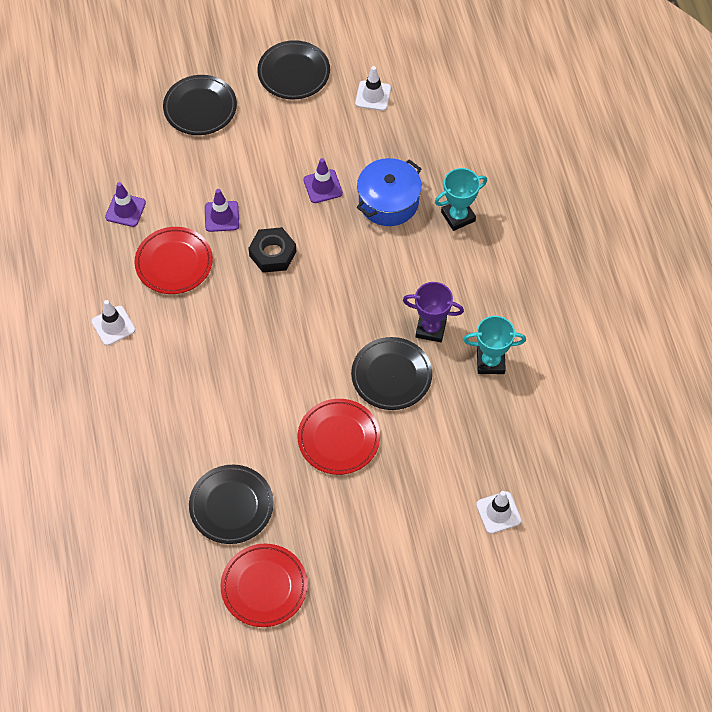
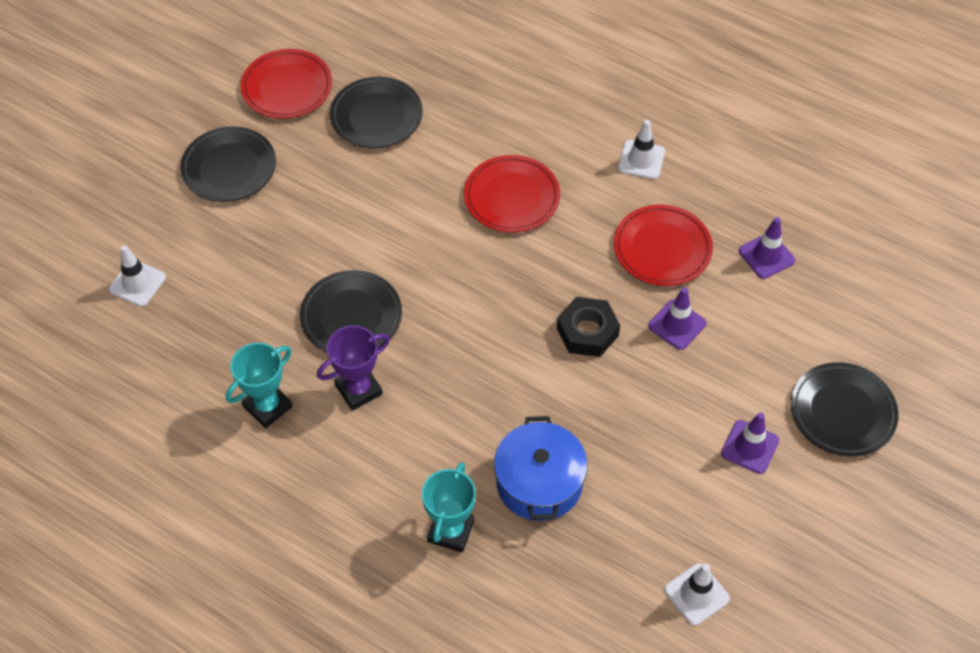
camera: 135 degrees right, 5 degrees down
(294, 73) = (809, 541): black plate -> black plate (229, 168)
(323, 186) = (622, 439): purple traffic cone -> purple traffic cone (749, 447)
(338, 438) = (343, 229): red plate -> red plate (511, 197)

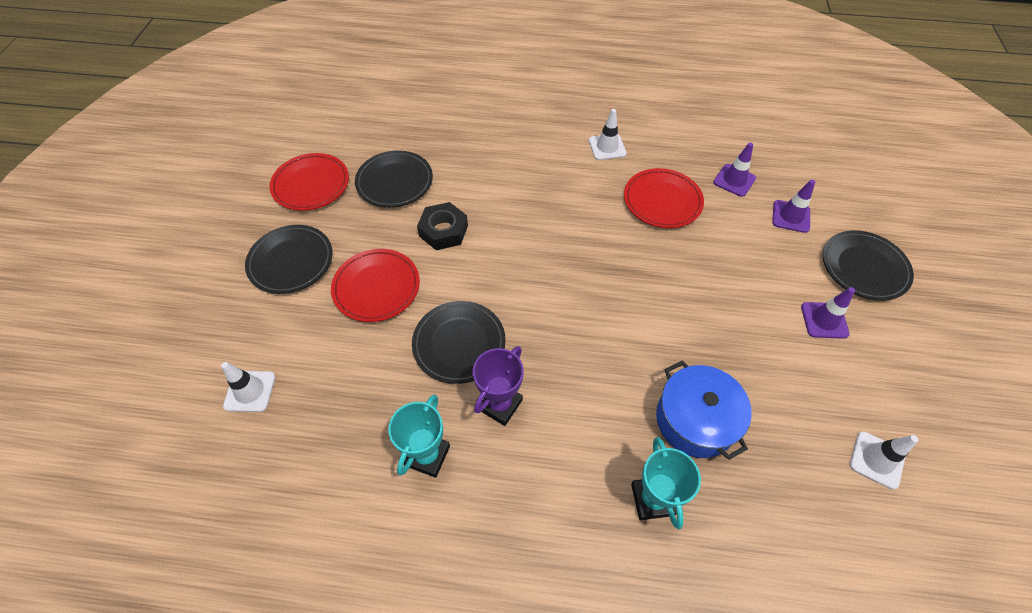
camera: 25 degrees left, 0 degrees up
(511, 197) = (532, 204): red plate -> red plate (376, 287)
(587, 331) = (650, 281): black nut -> black nut (443, 231)
(677, 325) = (710, 250): purple traffic cone -> purple traffic cone (791, 216)

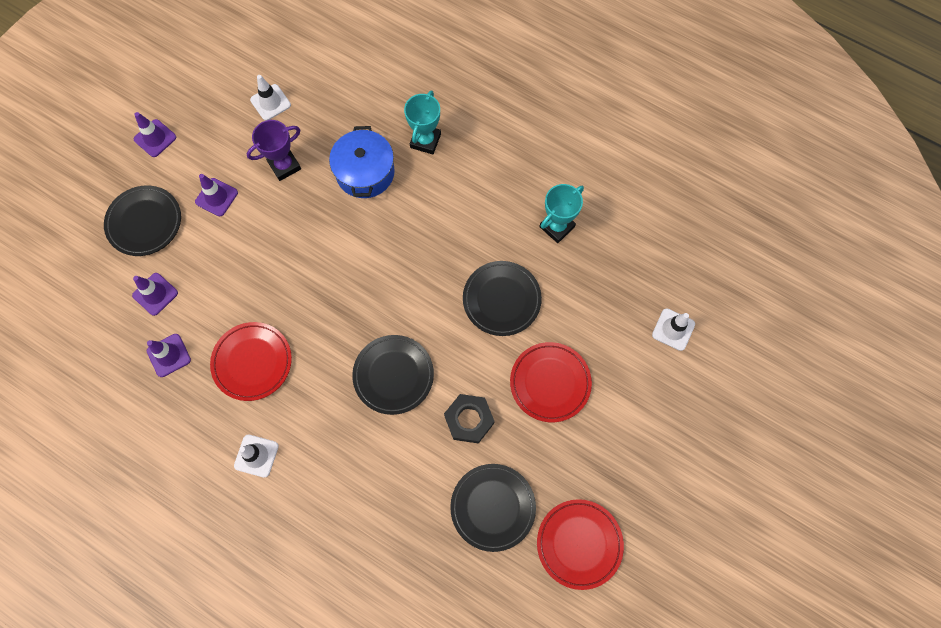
camera: 155 degrees left, 15 degrees up
(291, 262) = (618, 446): black plate -> black plate (393, 375)
(500, 404) = (492, 240): purple trophy -> purple trophy (284, 166)
(948, 353) = (155, 138): none -> purple traffic cone

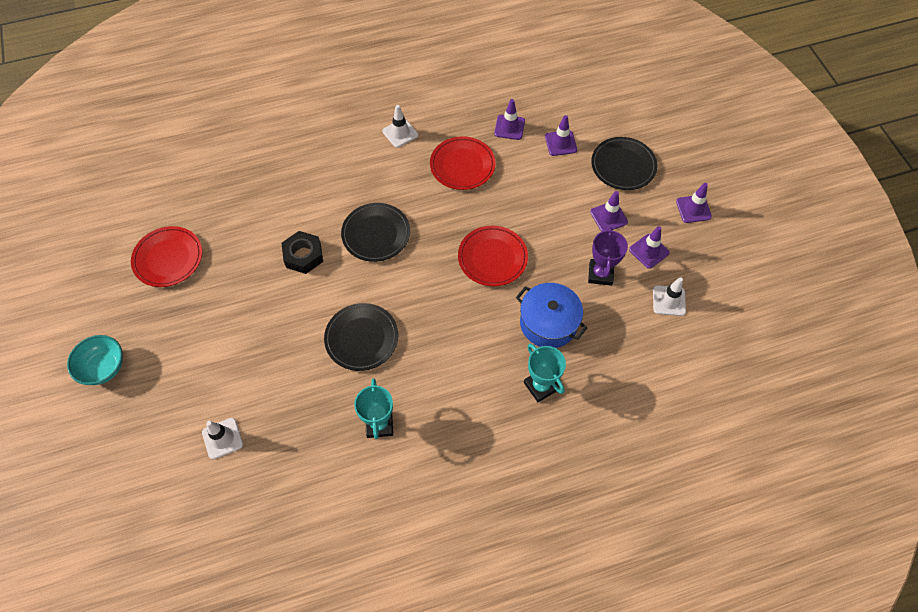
camera: 130 degrees right, 10 degrees down
(230, 145) = (649, 251): none -> purple traffic cone
(493, 507) = (240, 229): black plate -> none
(550, 383) = (275, 322): red plate -> red plate (492, 258)
(716, 487) = (103, 367): none -> turquoise bowl

